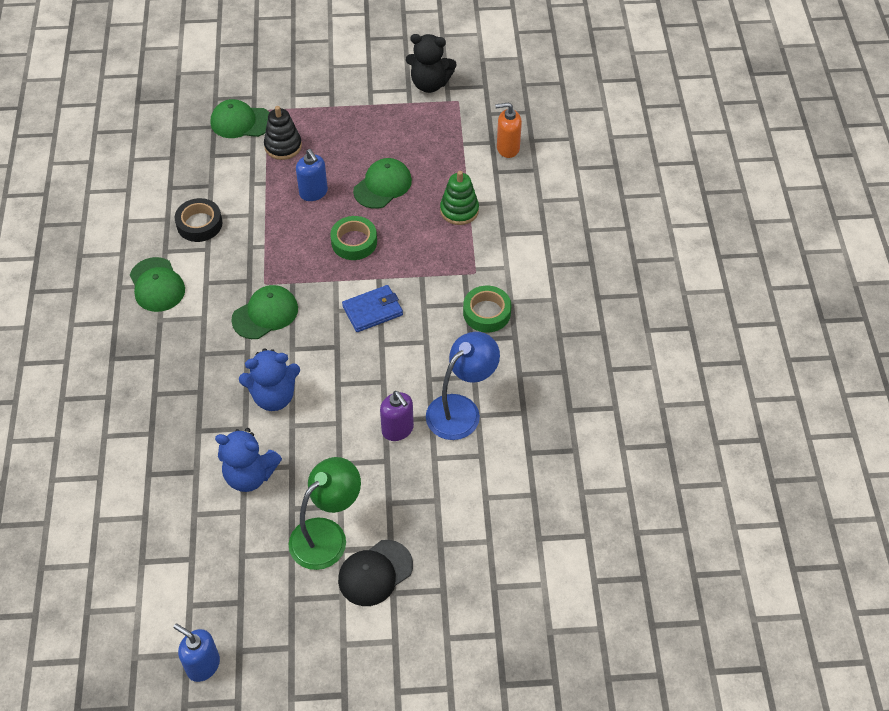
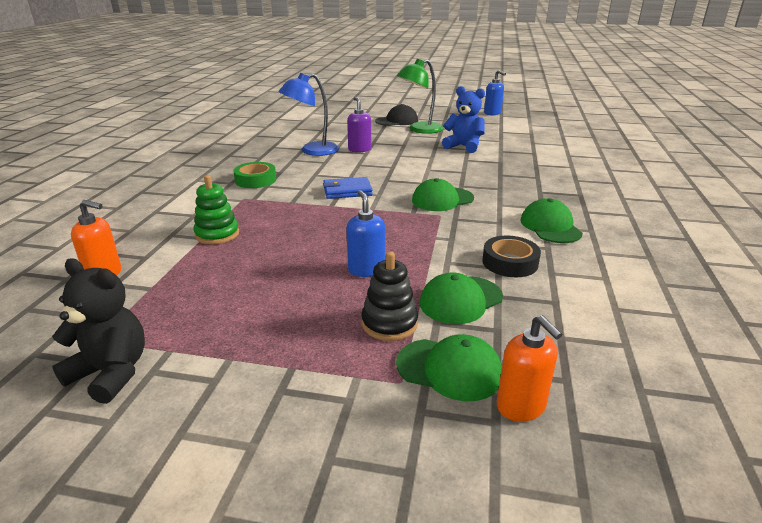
camera: 165 degrees left, 25 degrees down
(201, 108) = (521, 406): none -> orange soap dispenser
(274, 396) = (442, 167): blue teddy bear -> none
(354, 242) = (340, 228): green tape -> none
(382, 185) = (281, 264): green cap -> green cap (460, 300)

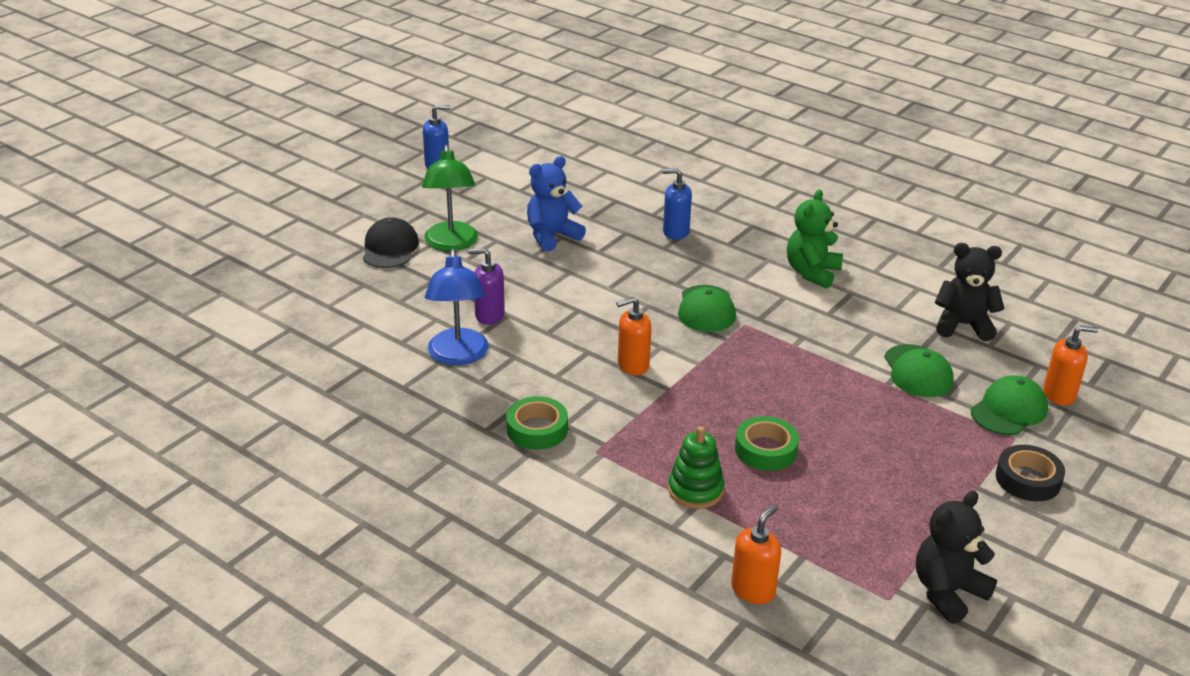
camera: 65 degrees left, 5 degrees up
(282, 250) = (765, 450): none -> green tape
(347, 191) = (633, 365): blue wallet -> orange soap dispenser
(366, 269) = (838, 406): blue soap dispenser -> blue soap dispenser (675, 232)
(389, 323) = (937, 420): black stacking toy -> none
(510, 262) = (868, 322): black tape -> black tape (1028, 479)
(550, 226) = (812, 273): green cap -> green teddy bear
(576, 314) = (963, 325): none -> black teddy bear

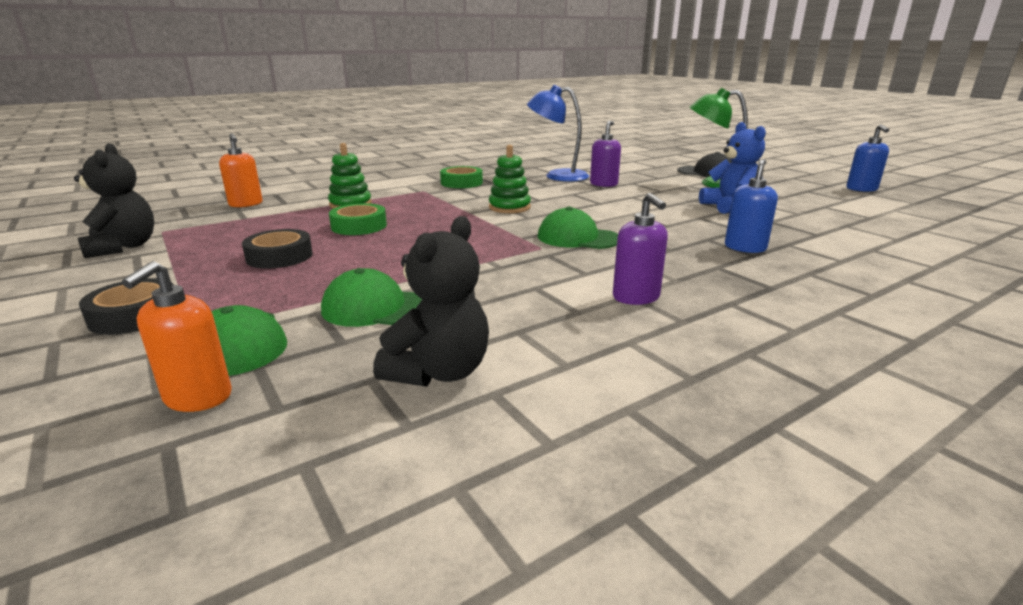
camera: 110 degrees right, 10 degrees down
(633, 365) = (509, 207): orange soap dispenser -> green stacking toy
(812, 273) = (636, 297): green teddy bear -> purple soap dispenser
(878, 464) = (279, 256): none -> black tape

